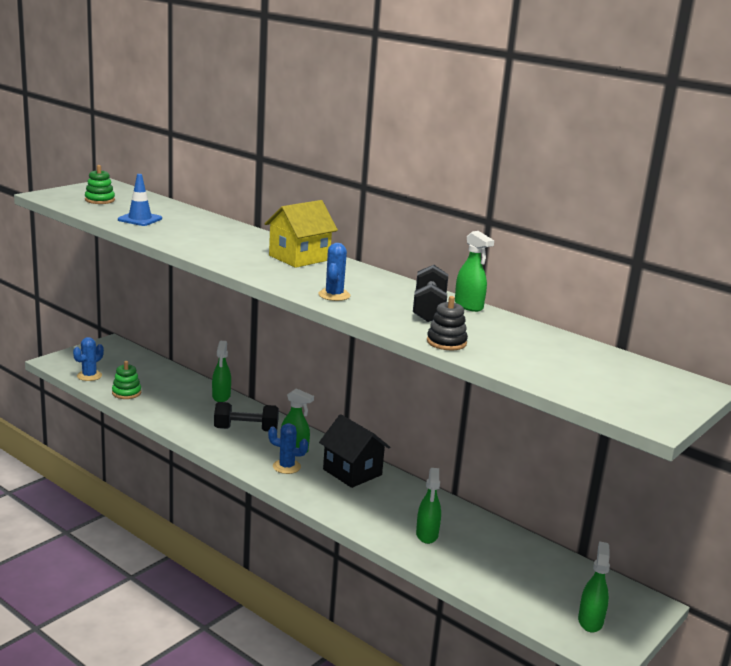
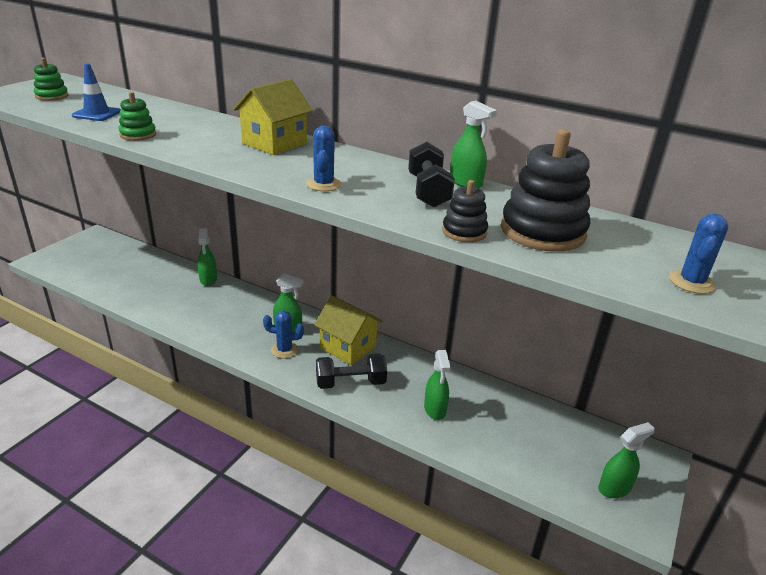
camera: 10 degrees left, 10 degrees up
(89, 376) = (75, 272): blue cactus -> blue cactus (691, 282)
(126, 393) = (114, 287): green stacking toy -> green stacking toy (138, 135)
(246, 430) = (238, 313): black dumbbell -> black dumbbell (350, 383)
(352, 472) = (348, 347): black house -> yellow house
(519, 349) = (542, 231): none -> black stacking toy
(590, 621) = (614, 488): green spray bottle -> green spray bottle turned 60 degrees clockwise

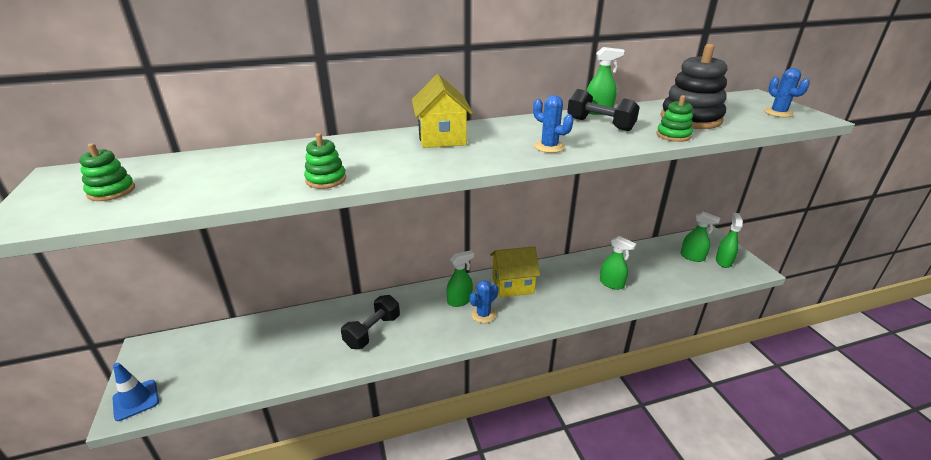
camera: 45 degrees left, 0 degrees up
(97, 114) = (225, 183): blue traffic cone -> blue traffic cone (136, 400)
(208, 280) = (338, 310): green spray bottle -> green spray bottle (692, 257)
(350, 383) = (553, 303): black dumbbell -> black dumbbell (373, 331)
(464, 232) = (673, 135): black stacking toy -> green stacking toy

